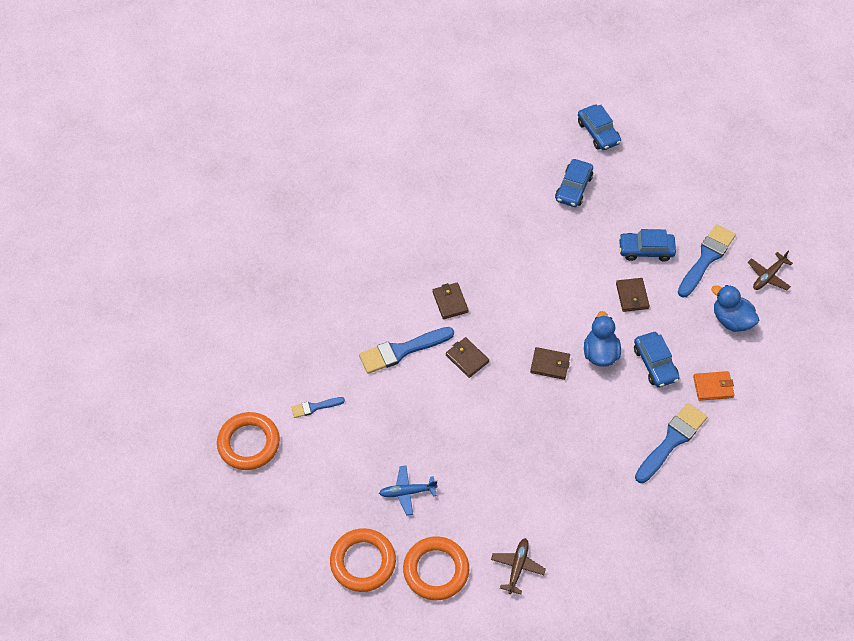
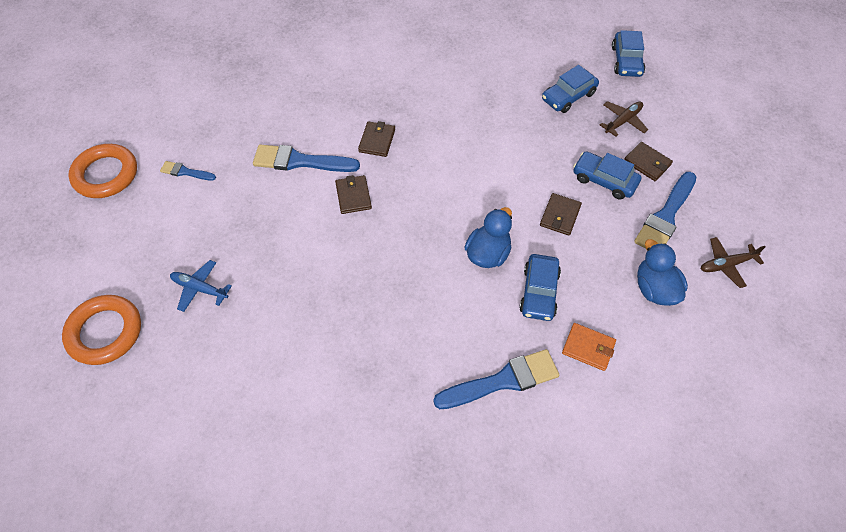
camera: 30 degrees right, 0 degrees up
(436, 570) = (162, 379): orange ring -> none
(517, 567) = (242, 423): brown plane -> brown plane (623, 121)
(550, 365) = (428, 240): brown wallet -> brown wallet (647, 163)
(706, 258) = (665, 216): blue brush -> blue brush turned 150 degrees clockwise

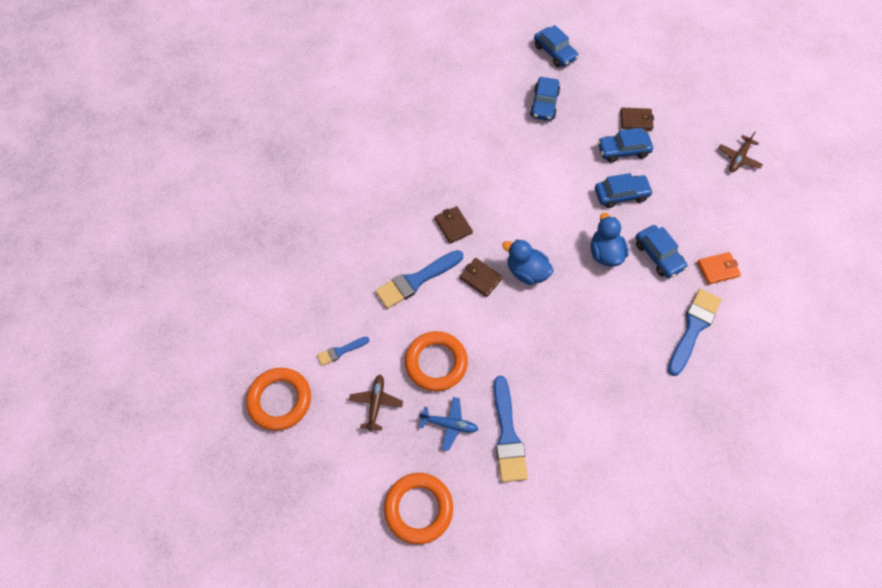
camera: 40 degrees left, 5 degrees up
(200, 288) = (449, 424): blue plane -> blue plane turned 150 degrees counterclockwise
(244, 234) = (436, 363): none -> orange ring
(560, 216) = (621, 195): brown wallet -> blue car
(623, 121) = (594, 100): brown plane -> brown plane (376, 403)
(654, 289) = (717, 203): blue duck -> blue duck (526, 272)
(665, 216) = (679, 150): blue brush -> blue brush (507, 435)

